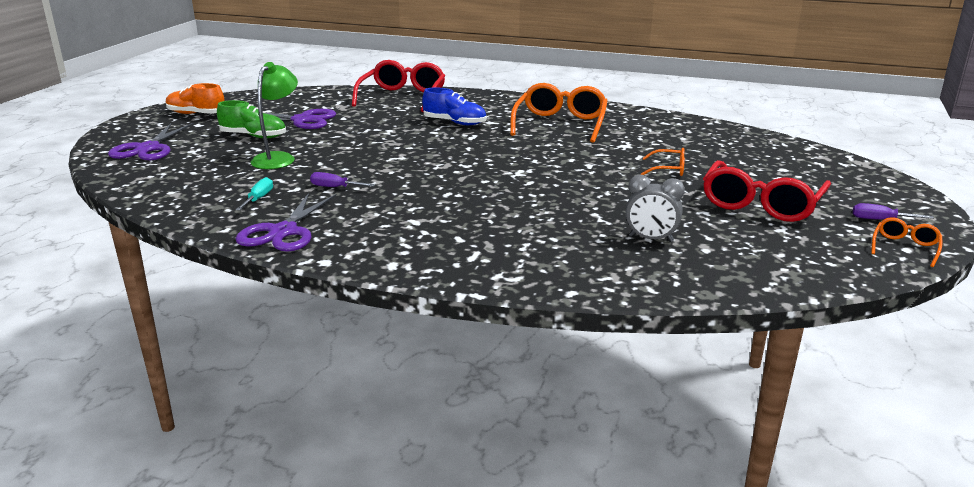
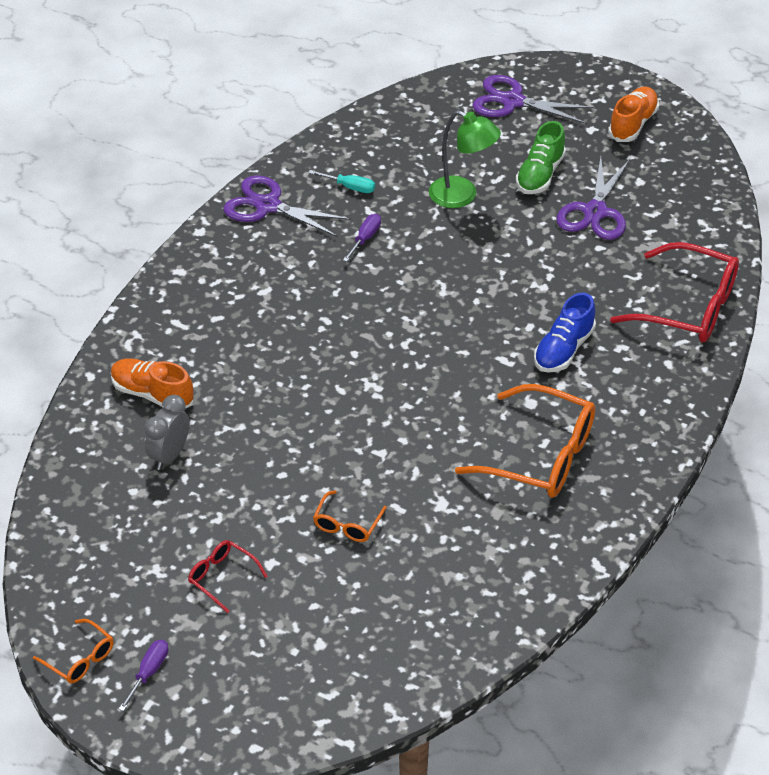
camera: 100 degrees right, 20 degrees up
(579, 256) = (152, 394): none -> orange shoe
(761, 204) = (222, 577): red glasses -> red glasses, size x0.48

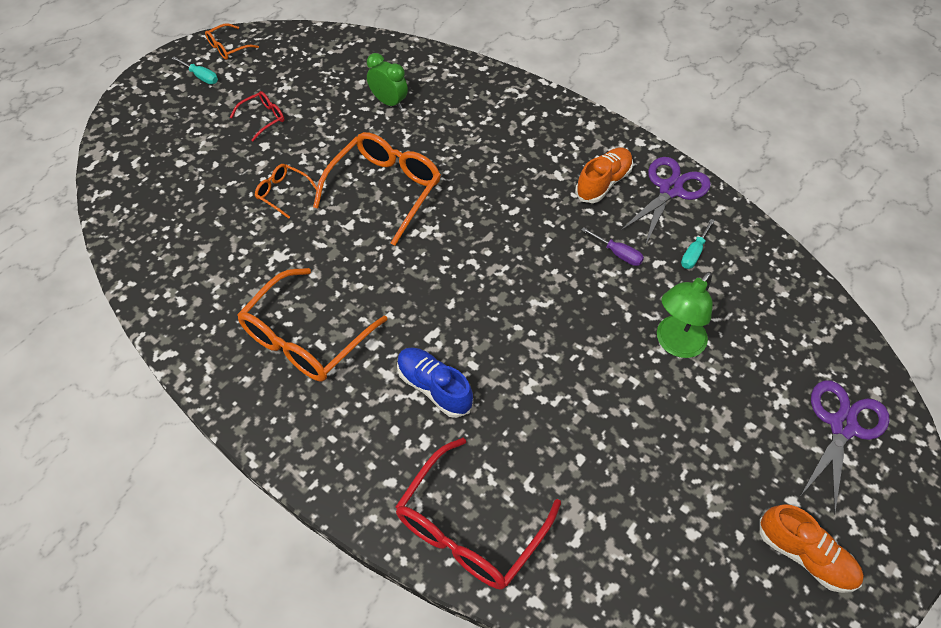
camera: 100 degrees right, 10 degrees up
(148, 673) = (201, 76): purple screwdriver -> turquoise screwdriver
(152, 394) = (454, 98): orange shoe -> orange shoe (603, 183)
(169, 455) = (389, 102): grey clock -> green clock
(320, 431) = (385, 190): none -> orange glasses
(540, 175) = (708, 426): green shoe -> none
(595, 212) = (640, 469): purple scissors -> none

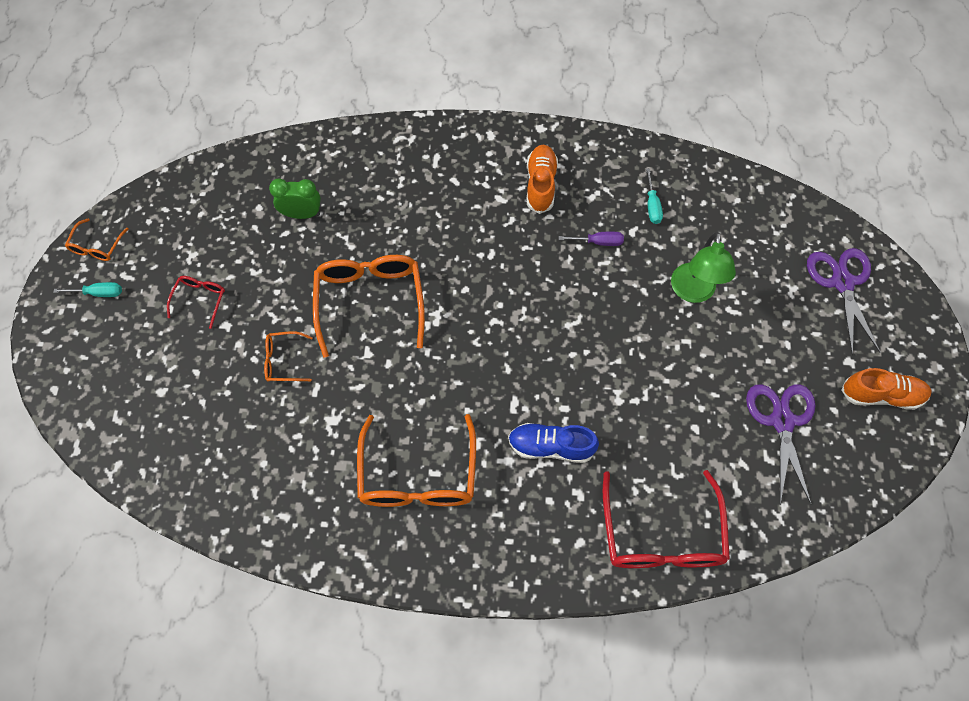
camera: 35 degrees left, 10 degrees up
(670, 189) = (595, 159): purple scissors -> purple scissors (782, 421)

